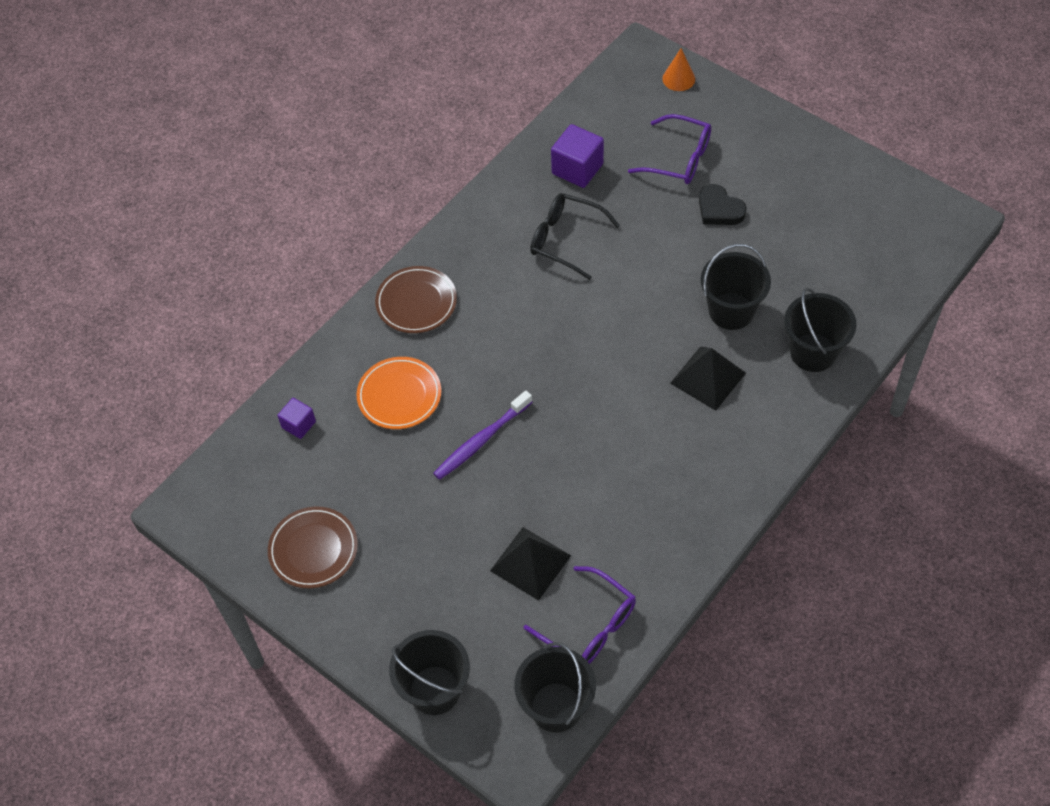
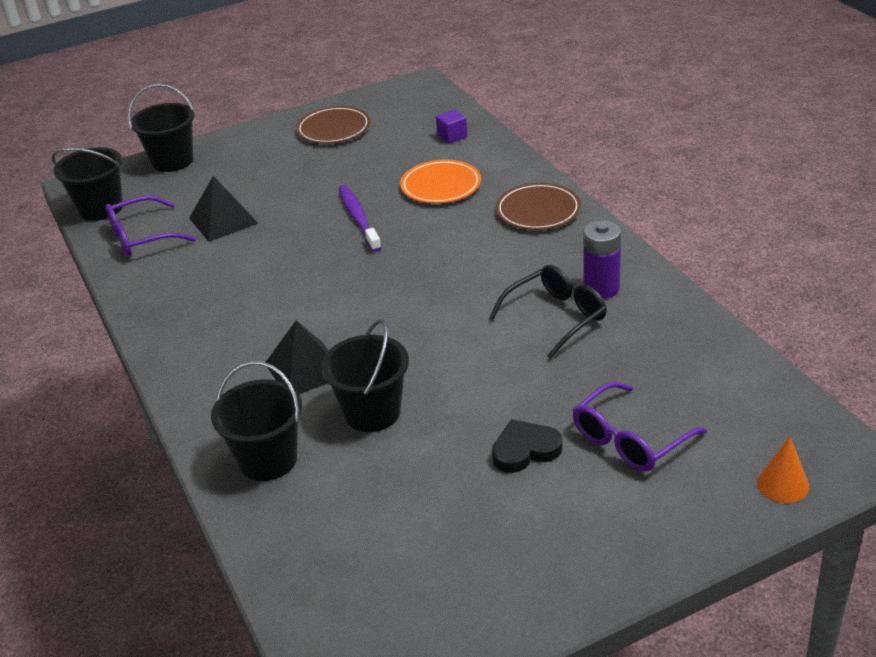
camera: 115 degrees right, 20 degrees down
(515, 223) = (601, 288): none -> purple battery
(577, 169) = (658, 350): purple cube -> none

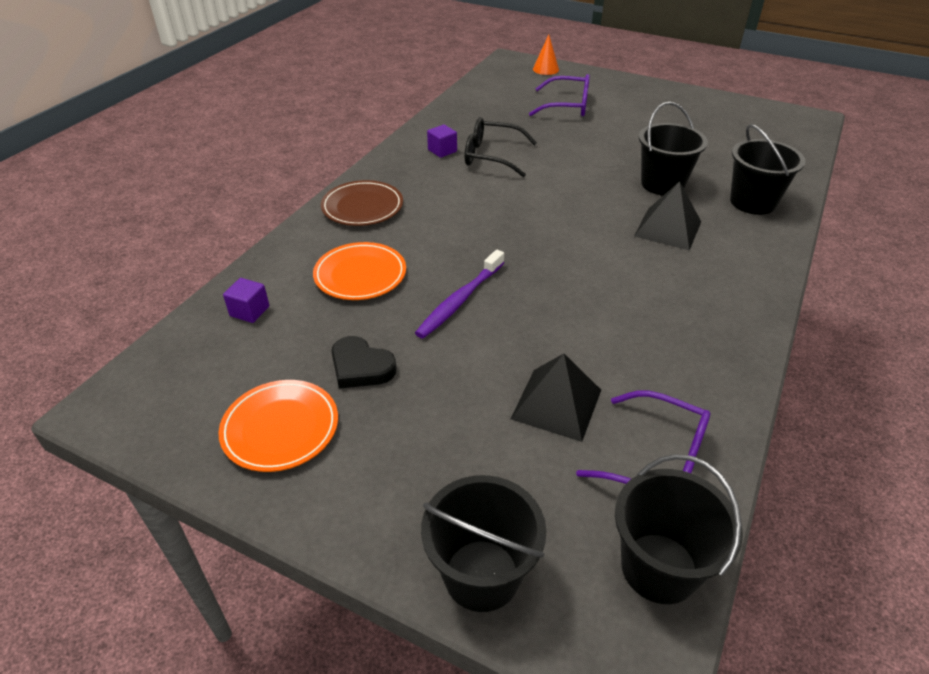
camera: 130 degrees left, 5 degrees up
(333, 129) = (280, 428): brown plate -> orange plate
(525, 450) = (616, 128): black heart -> black heart (361, 367)
(601, 288) = (442, 151): purple battery -> purple cube

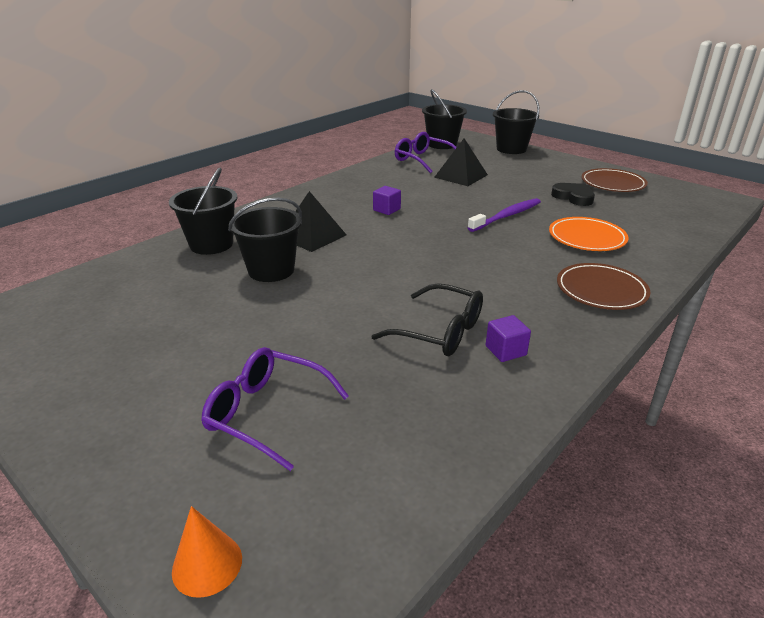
camera: 165 degrees left, 10 degrees down
(249, 311) = (667, 228): purple cube -> purple cube (386, 209)
(280, 428) = (613, 184): orange plate -> brown plate

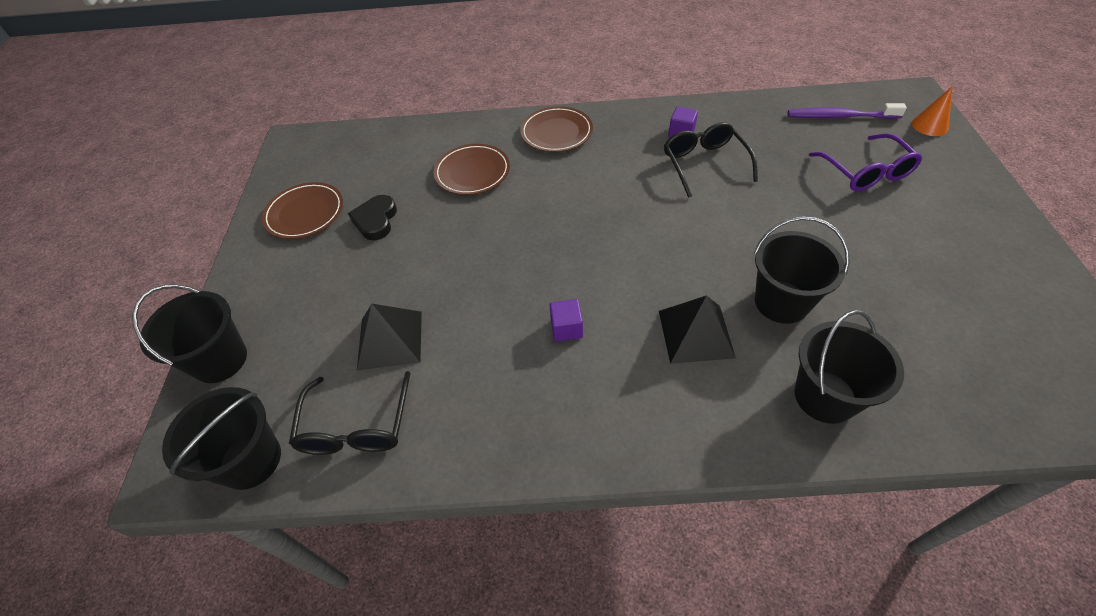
camera: 130 degrees left, 20 degrees up
(422, 160) = (356, 426): purple glasses -> black glasses
(506, 216) = (478, 236): purple toothbrush -> purple toothbrush (840, 116)
(587, 238) = (472, 172): orange plate -> brown plate

